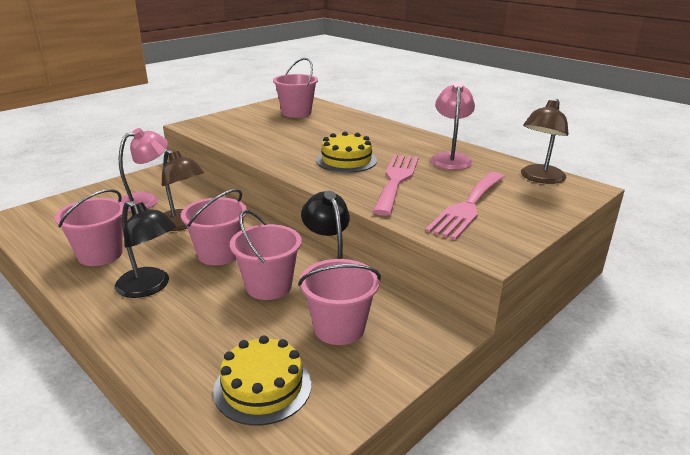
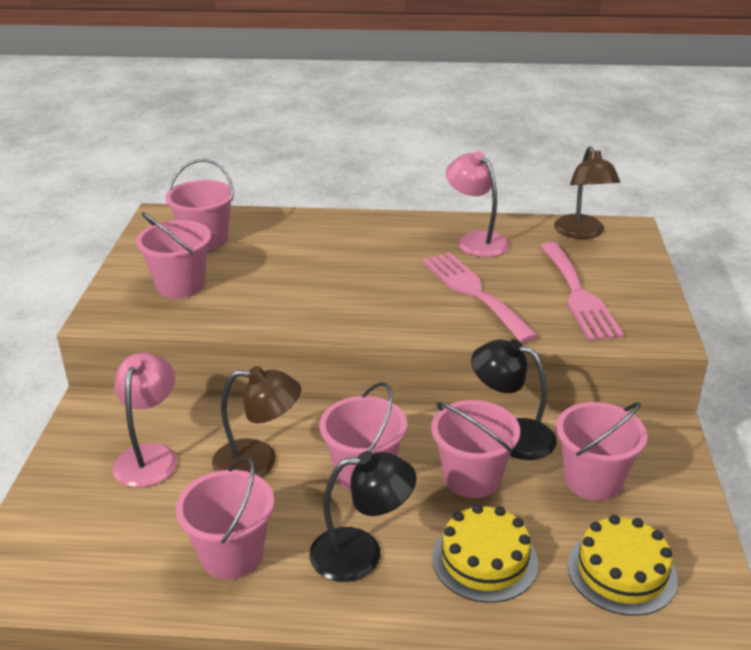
camera: 40 degrees left, 5 degrees up
(248, 125) = (180, 285): none -> pink bucket
(346, 160) = (385, 288): yellow cake -> yellow cake (484, 560)

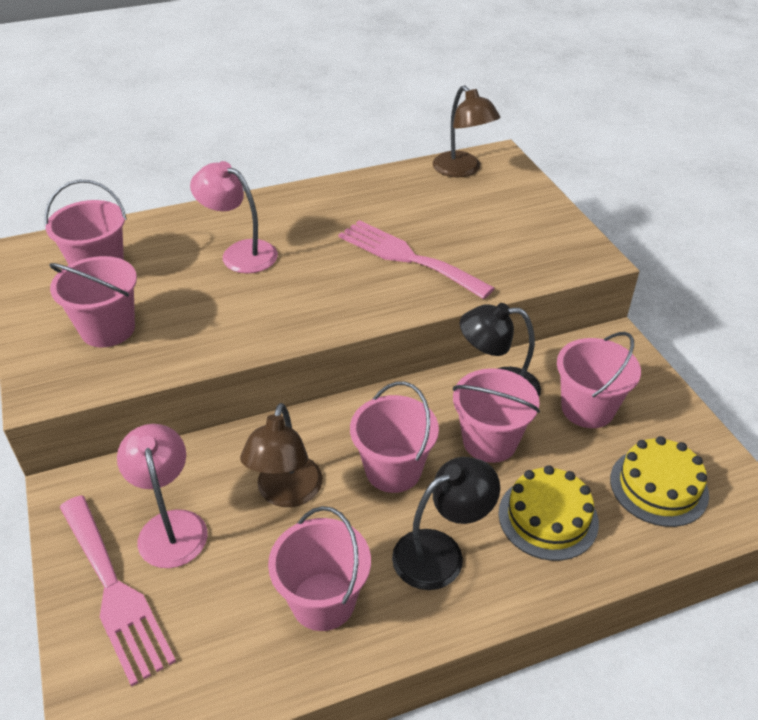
camera: 25 degrees left, 10 degrees up
(258, 462) = (286, 493): brown lamp -> brown lamp turned 120 degrees clockwise
(476, 240) = (374, 201): pink lamp -> pink lamp (240, 253)
(578, 295) = (499, 235): pink fork -> pink fork (114, 591)

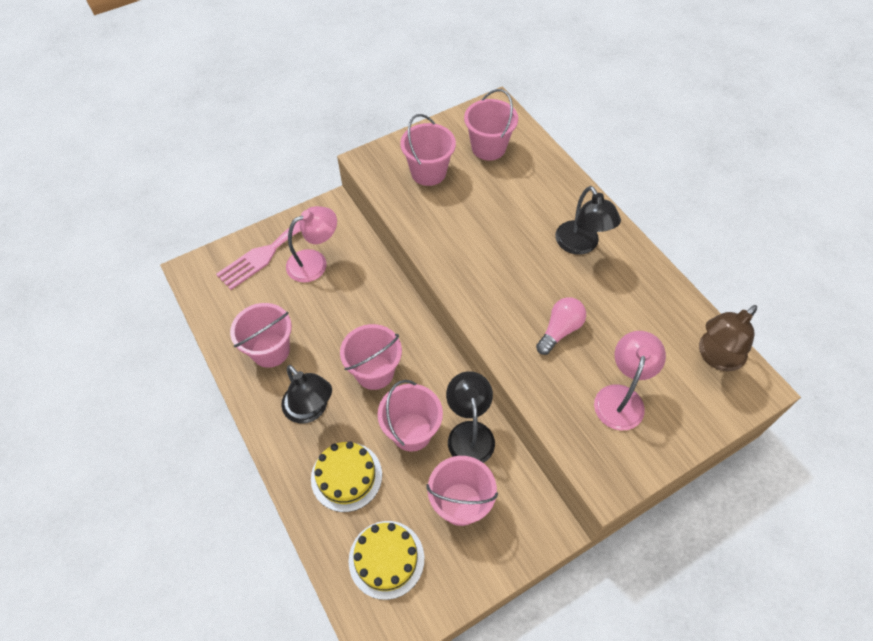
camera: 80 degrees right, 15 degrees up
(240, 253) = (530, 219): pink lamp -> pink lamp (621, 397)
(286, 493) = (346, 314): brown lamp -> none
(296, 223) = (581, 245): none -> black lamp
(407, 257) = (560, 330): pink fork -> pink light bulb

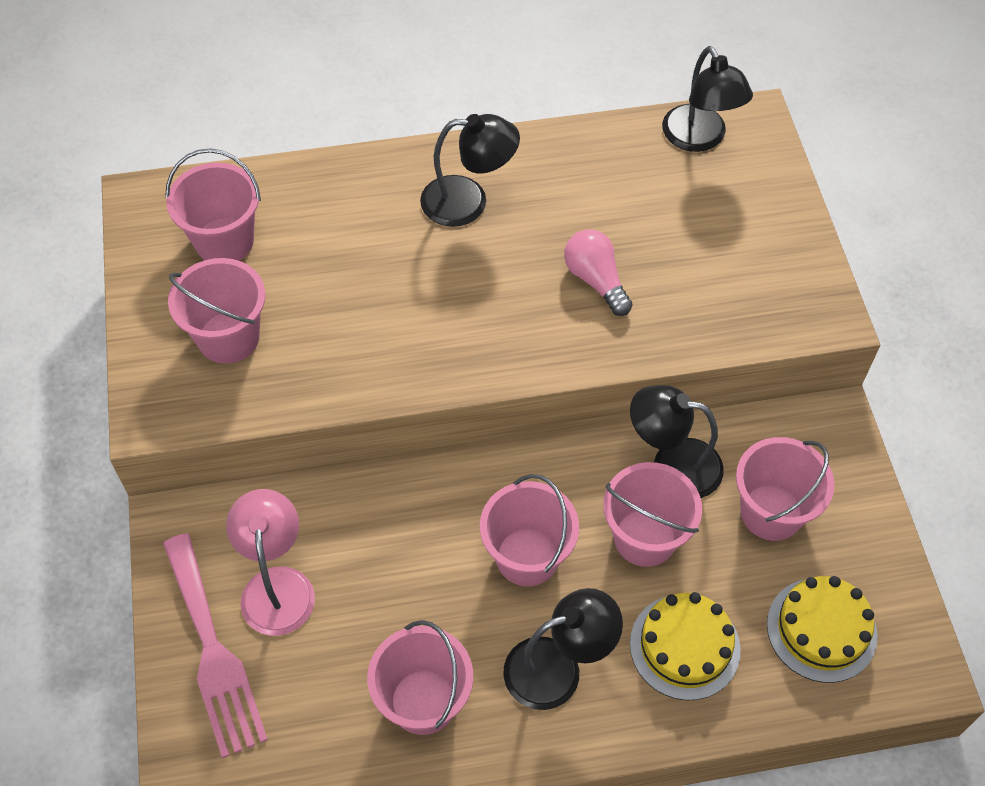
camera: 70 degrees left, 0 degrees up
(621, 397) = (720, 255): pink lamp -> none
(715, 357) = (699, 139): brown lamp -> black lamp

